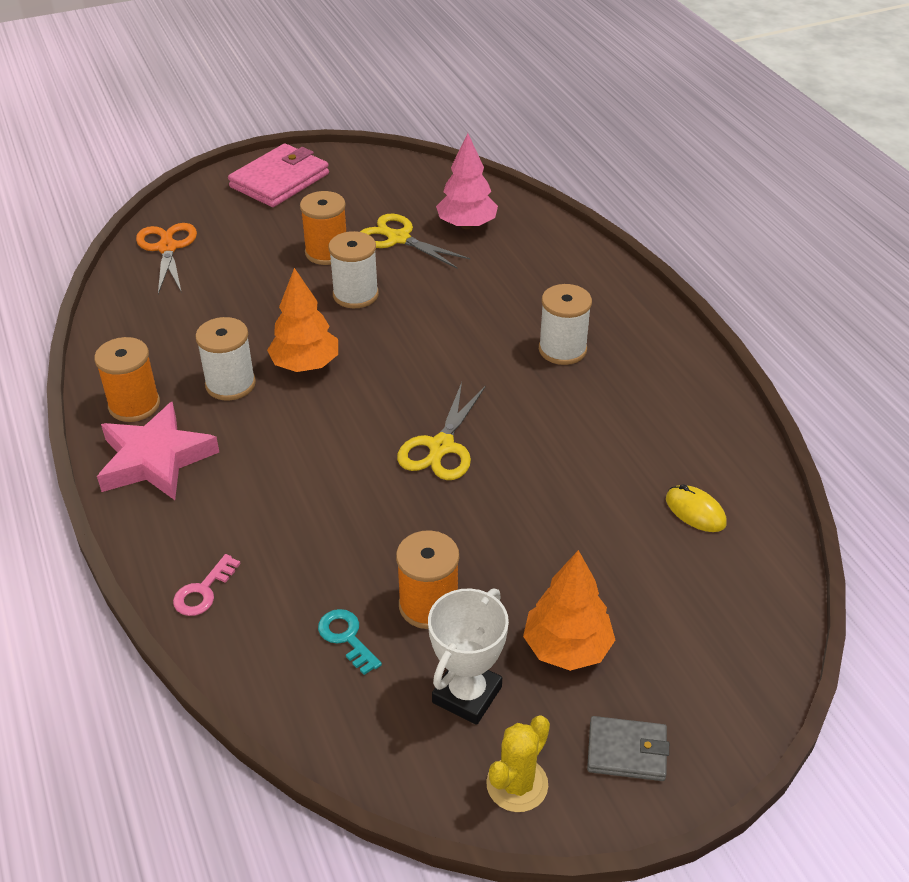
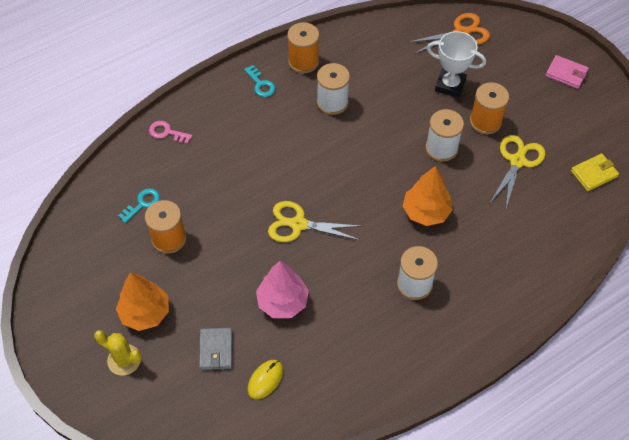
camera: 80 degrees right, 15 degrees up
(155, 459) = (261, 84): pink star -> turquoise key
(279, 180) = (566, 73): pink wallet -> pink wallet, size x0.56
(305, 365) = (360, 136): orange tree -> orange tree (426, 212)
(436, 189) = (594, 174): none -> yellow wallet
(466, 225) = (551, 202): pink tree -> pink tree (282, 302)
(467, 694) = (109, 266): white trophy -> white trophy (450, 85)
(517, 784) = (55, 297): yellow cactus -> yellow cactus (124, 360)
(626, 751) = (78, 349): grey wallet -> grey wallet (216, 350)

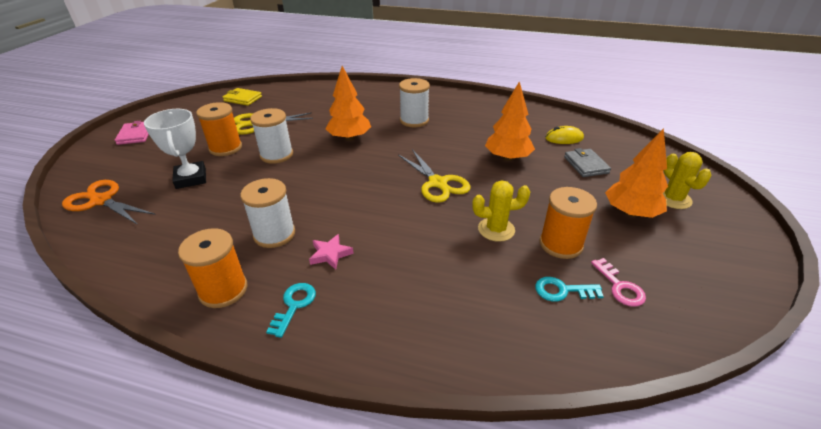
camera: 130 degrees left, 20 degrees down
(167, 132) = (458, 343): pink key -> pink key (619, 286)
(216, 350) = (586, 165): grey wallet -> grey wallet turned 60 degrees counterclockwise
(217, 216) = (496, 229): none -> yellow cactus
(282, 302) = (507, 158): pink tree -> orange tree
(285, 119) = (330, 254): none -> pink star

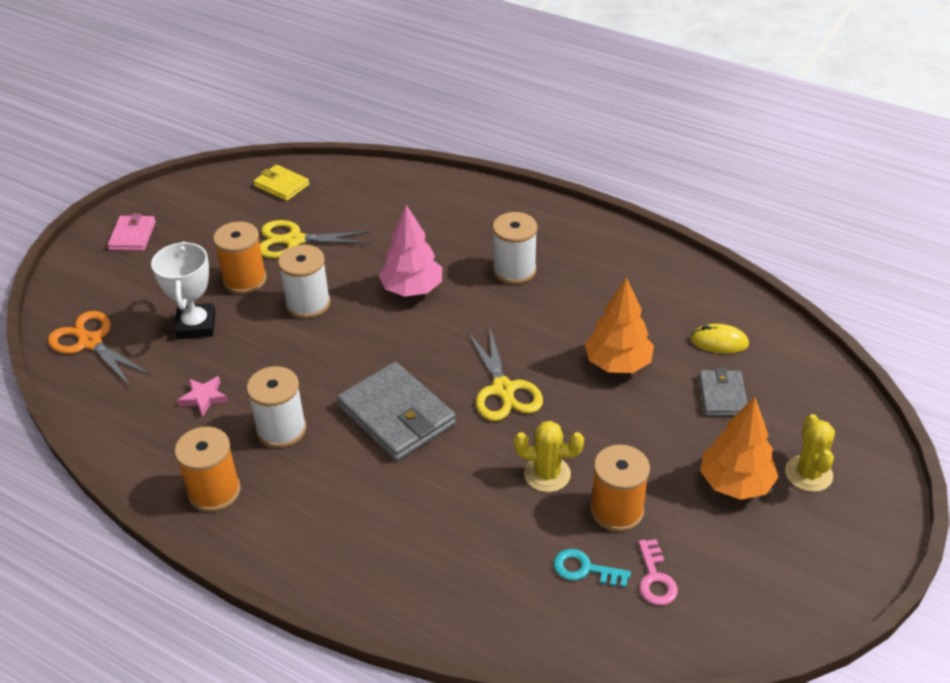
camera: 15 degrees right, 5 degrees up
(294, 305) = (284, 525): turquoise key -> none
(330, 254) = (338, 469): pink star -> pink star (204, 398)
(349, 138) = (412, 289): orange tree -> pink tree
(365, 210) = (396, 415): none -> grey wallet

